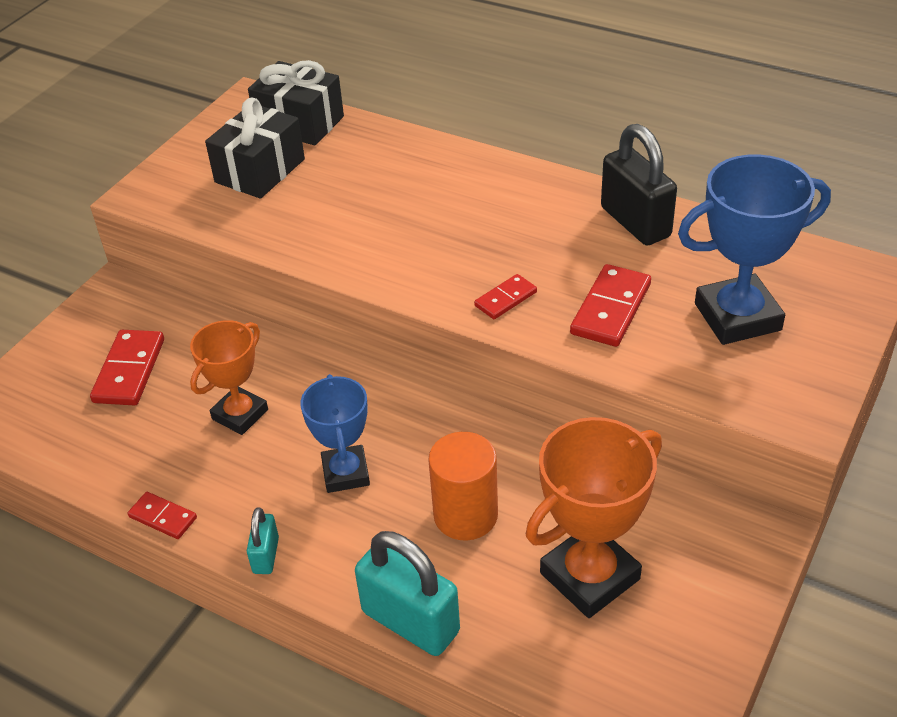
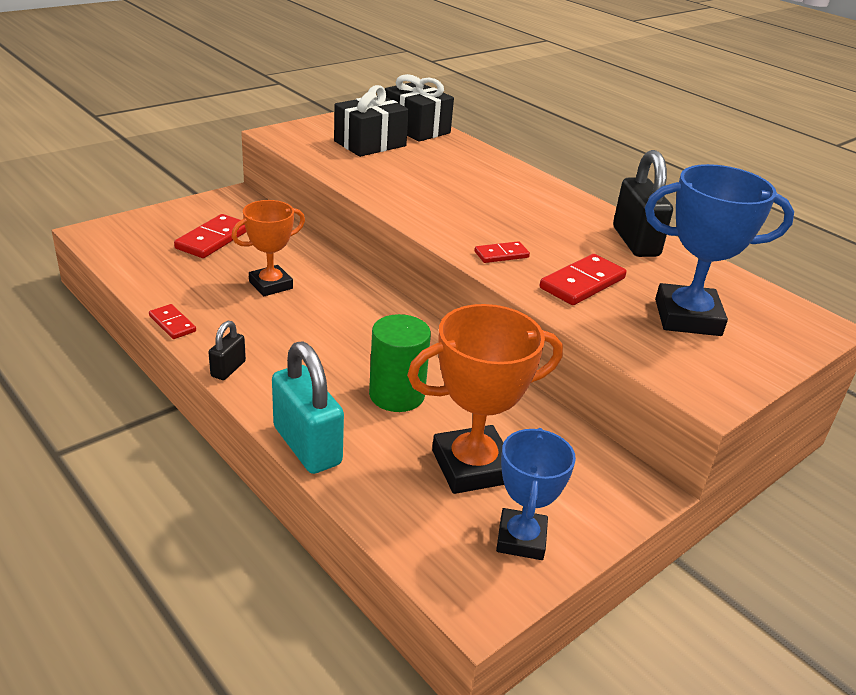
camera: 15 degrees right, 10 degrees down
(266, 555) = (228, 369): turquoise padlock -> black padlock
(346, 473) = (322, 341): blue trophy -> blue trophy (521, 539)
(465, 515) = (397, 395): orange cylinder -> green cylinder

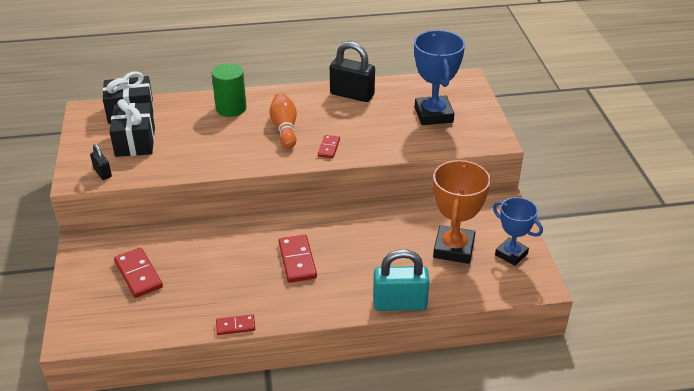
camera: 55 degrees left, 5 degrees up
(228, 369) = (306, 314): black padlock -> black padlock (102, 173)
(271, 285) = (224, 265): orange trophy -> none
(397, 395) = (379, 252): green cylinder -> green cylinder (231, 108)
(501, 216) = (284, 128): none -> orange bowling pin
(582, 283) = (379, 133): red domino -> red domino (297, 260)
(687, 317) = (433, 115): blue trophy -> blue trophy turned 45 degrees counterclockwise

